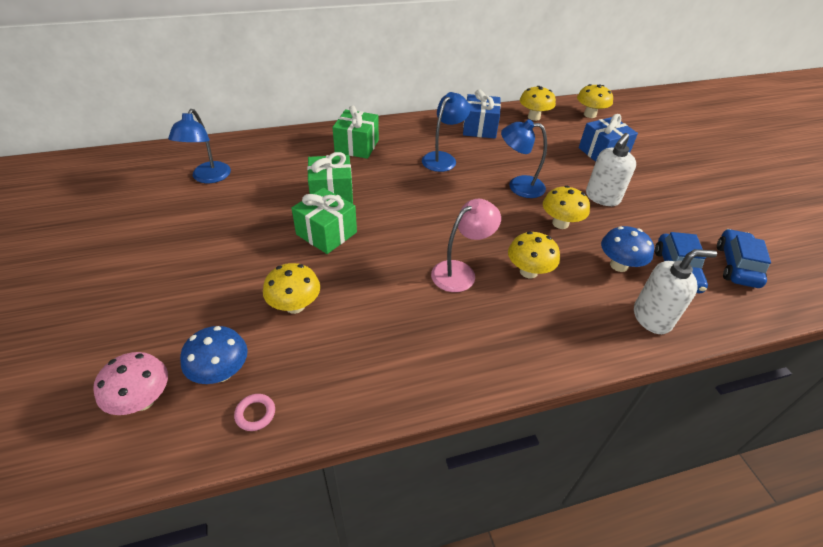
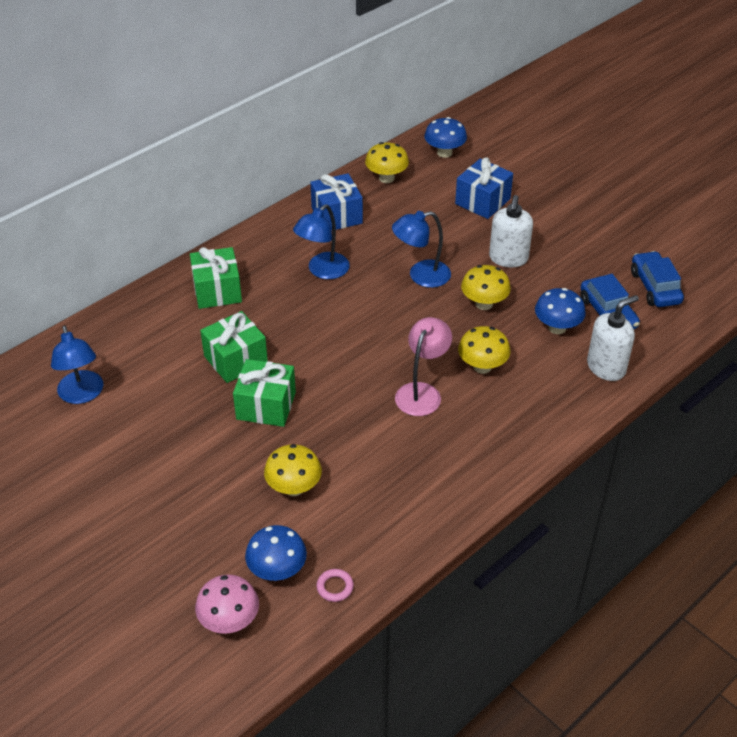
camera: 25 degrees left, 0 degrees up
(443, 158) = (323, 271): blue lamp -> blue lamp turned 150 degrees counterclockwise
(590, 115) = (444, 153): yellow mushroom -> blue mushroom

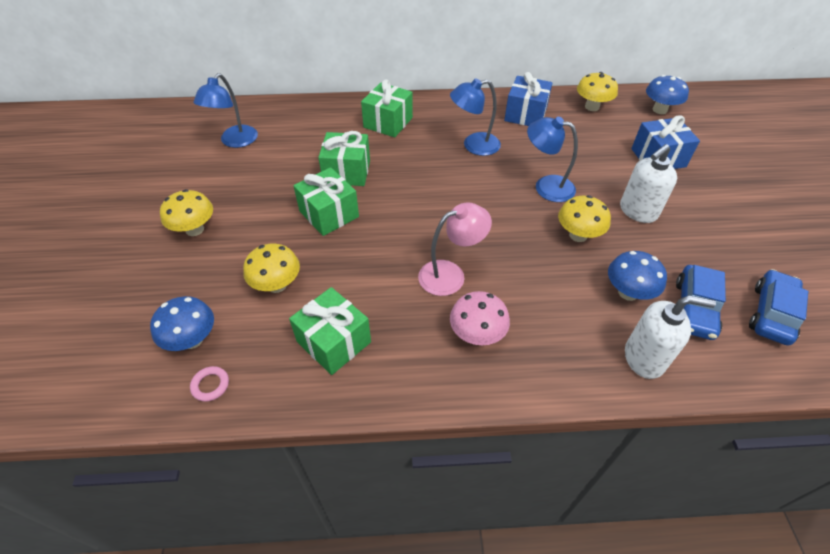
camera: 40 degrees right, 5 degrees up
(229, 621) = (119, 353): pink mushroom -> pink mushroom (477, 334)
(391, 496) = (334, 342): none -> green gift
(482, 366) = (523, 285): yellow mushroom -> yellow mushroom (195, 229)

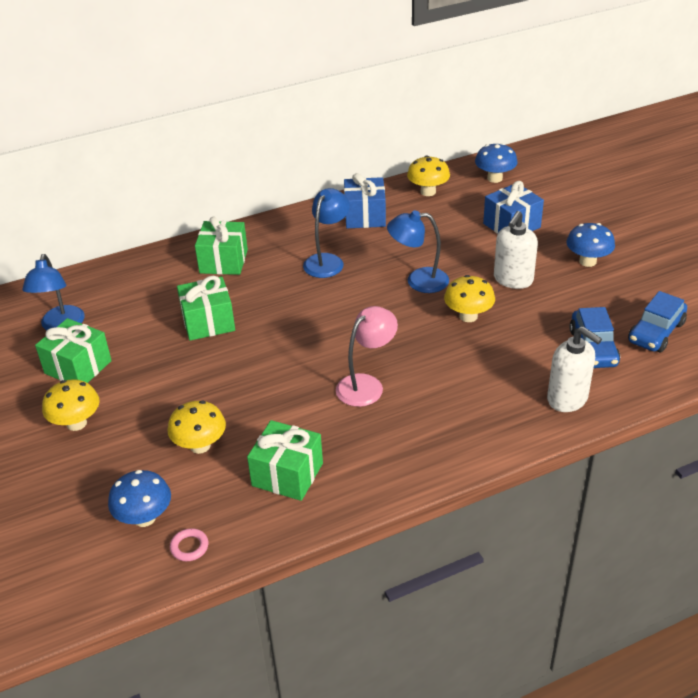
camera: 20 degrees left, 10 degrees down
(329, 214) = (214, 367): green gift -> green gift (78, 367)
(473, 145) = (327, 261): blue lamp -> blue lamp turned 150 degrees clockwise
(477, 334) = (416, 426): pink mushroom -> none
(628, 292) = (533, 351): blue mushroom -> blue mushroom (587, 261)
(644, 358) = (567, 399): white soap dispenser -> white soap dispenser turned 60 degrees clockwise
(771, 313) = (656, 332): blue car -> blue car turned 150 degrees counterclockwise

